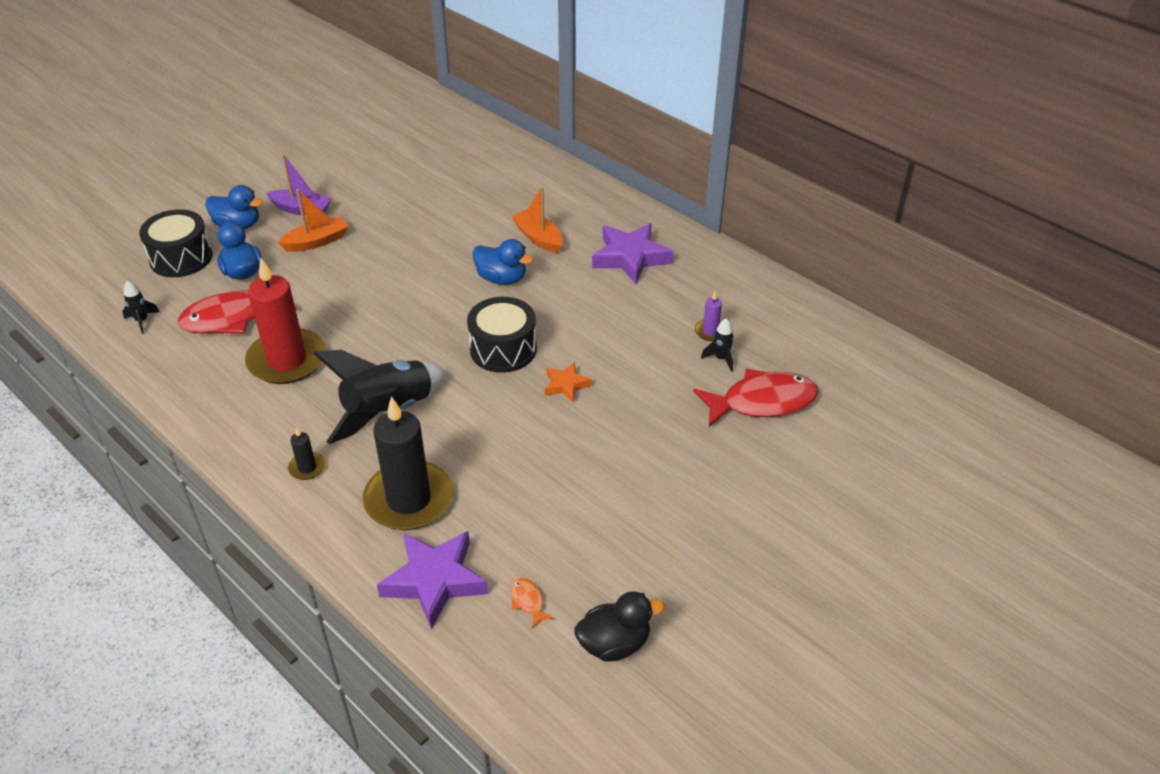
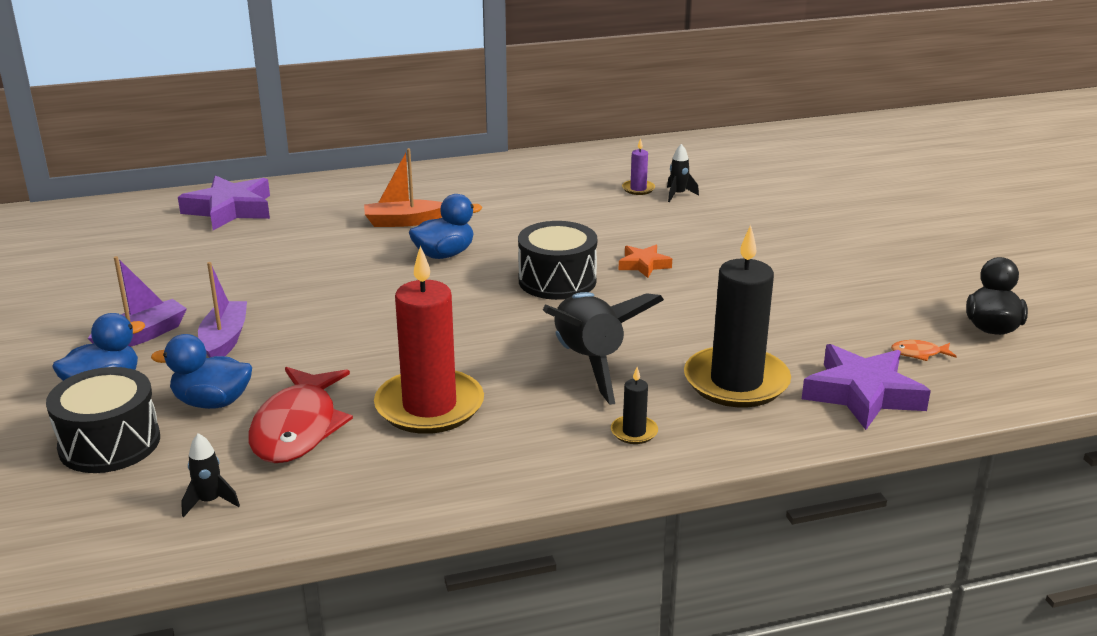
camera: 60 degrees left, 15 degrees down
(316, 242) = (224, 340): orange boat -> purple boat
(630, 257) = (493, 191): purple star -> purple star (230, 210)
(762, 402) = (748, 195): red fish -> none

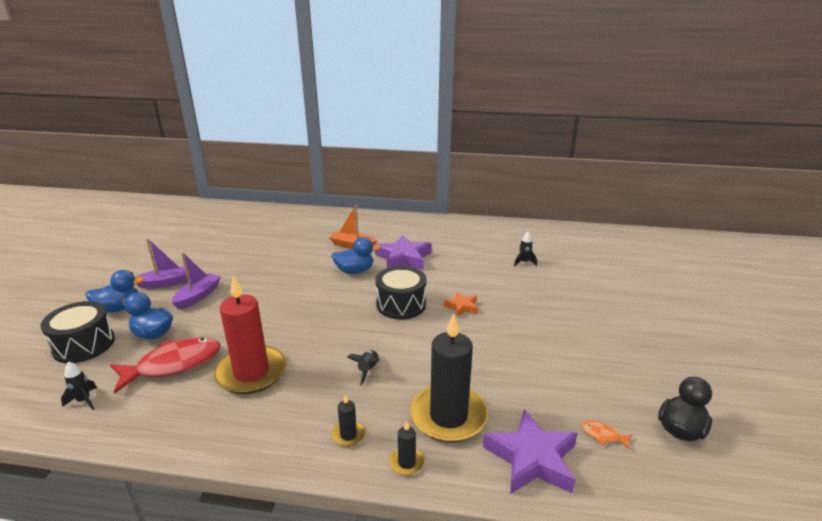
camera: 25 degrees right, 0 degrees up
(230, 210) = (277, 220): purple star -> purple star (403, 258)
(298, 427) = (174, 364): red fish -> red fish turned 150 degrees counterclockwise
(589, 363) = (368, 370): black rocket -> black rocket, size x0.42
(638, 189) = (502, 253): purple candle -> none
(729, 436) = (406, 462): none -> black candle

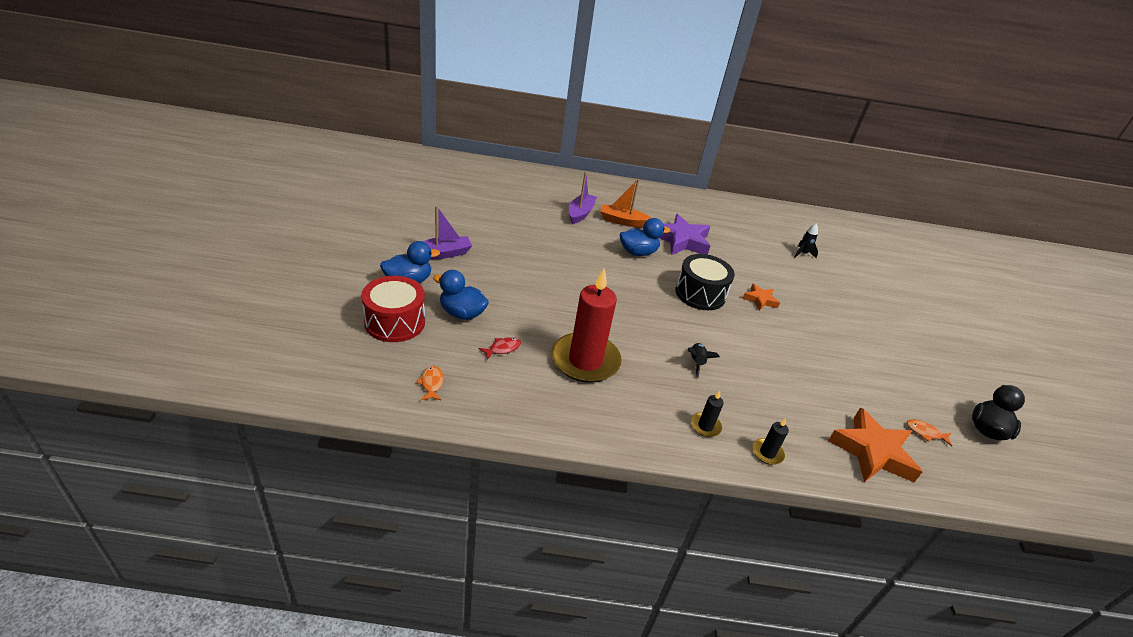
camera: 10 degrees left, 10 degrees up
(84, 345) = (395, 322): black drum -> red drum
(84, 401) = (431, 383): black rocket -> orange fish
(174, 364) = (502, 348): red fish -> red fish, size x0.41
(198, 296) = (487, 272): purple boat -> purple boat (580, 213)
(448, 416) = (788, 411): black candle -> none
(532, 458) = (872, 452): purple star -> orange star

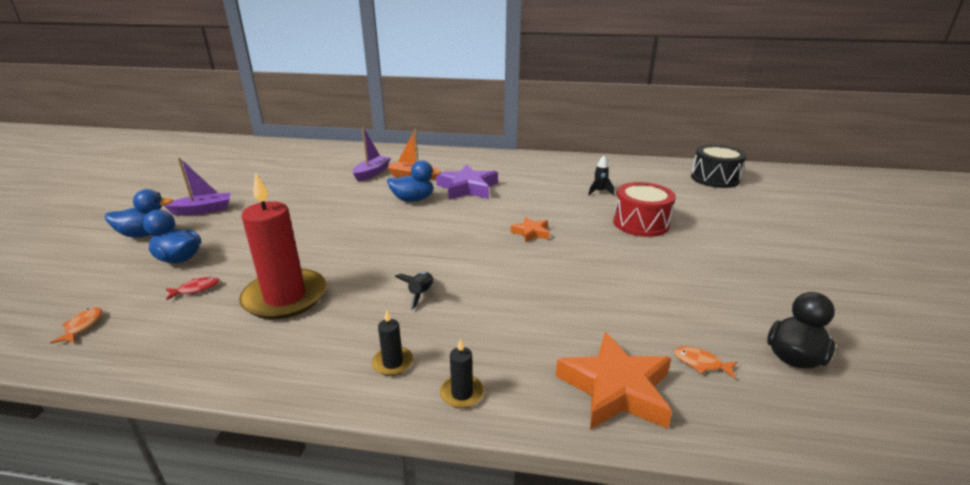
camera: 10 degrees right, 10 degrees down
(395, 322) = (97, 269): red drum -> red drum (641, 223)
(700, 294) = (462, 230): black drum -> black drum (714, 178)

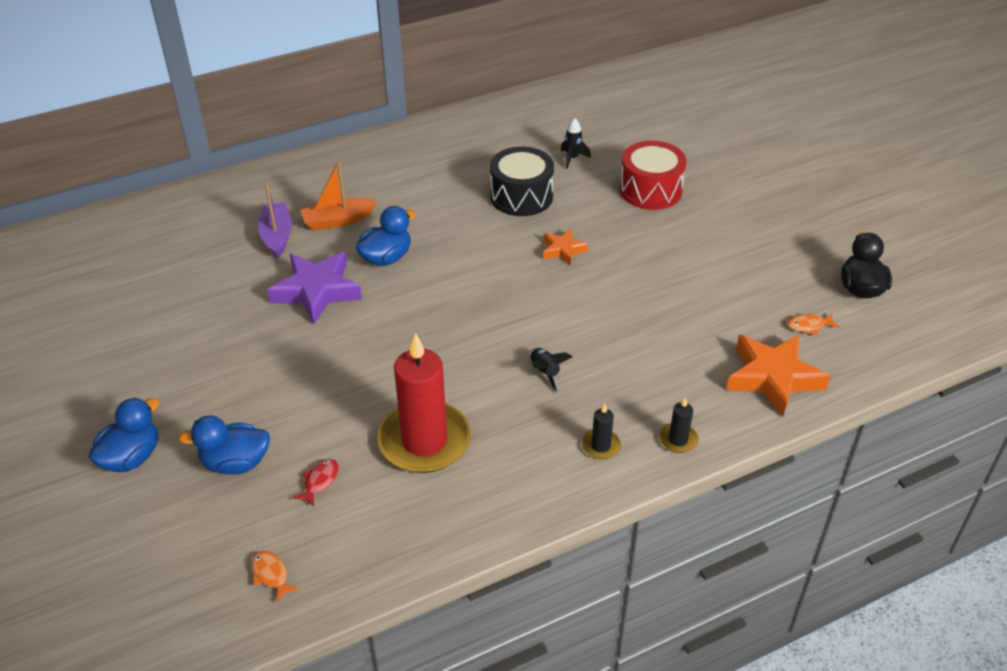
camera: 35 degrees left, 15 degrees up
(203, 210) = (145, 392): purple boat -> none
(467, 188) = (426, 212): purple star -> purple star (316, 291)
(714, 178) = (665, 88): black drum -> black drum (521, 196)

